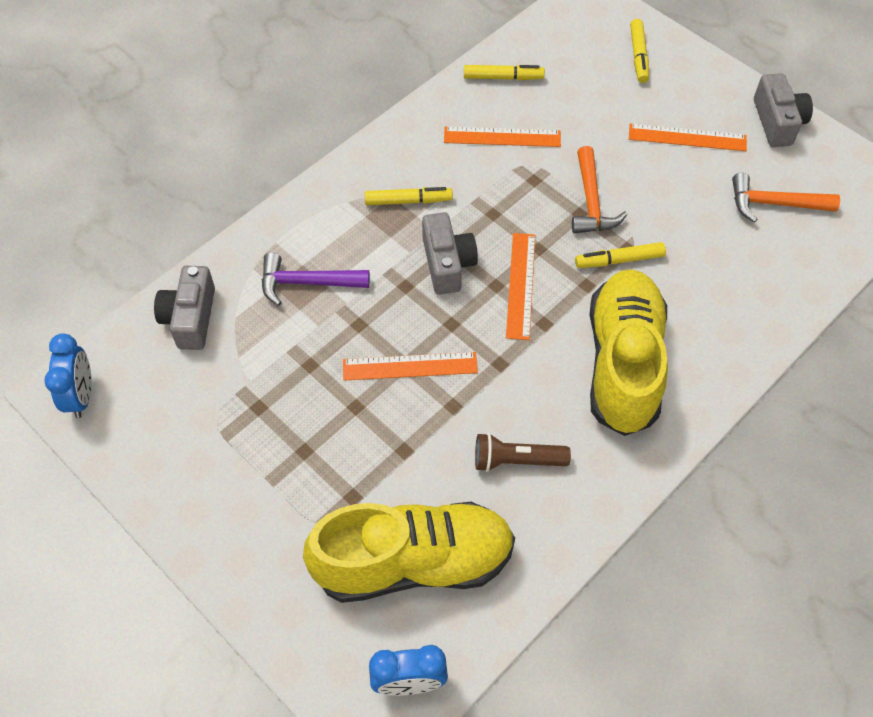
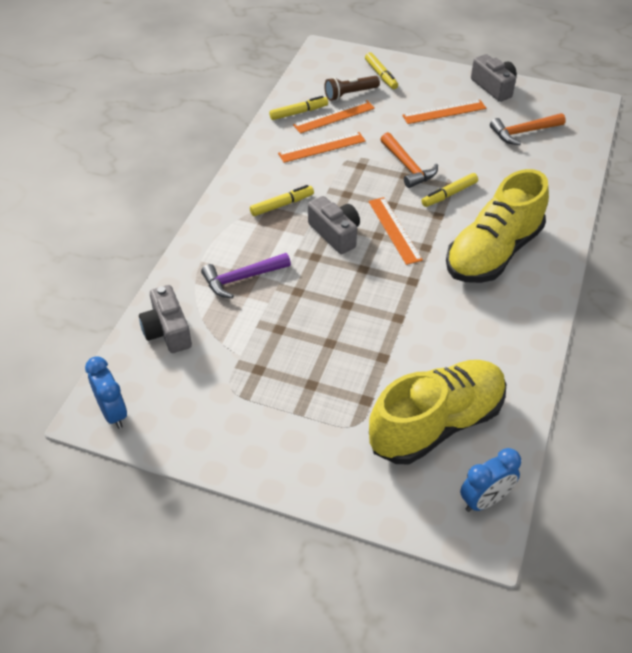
camera: 25 degrees left, 10 degrees down
(410, 366) = (351, 304): orange ruler -> orange ruler (334, 117)
(517, 460) = (463, 335): brown flashlight -> brown flashlight (350, 94)
(623, 363) = (493, 253): yellow shoe -> yellow shoe turned 120 degrees counterclockwise

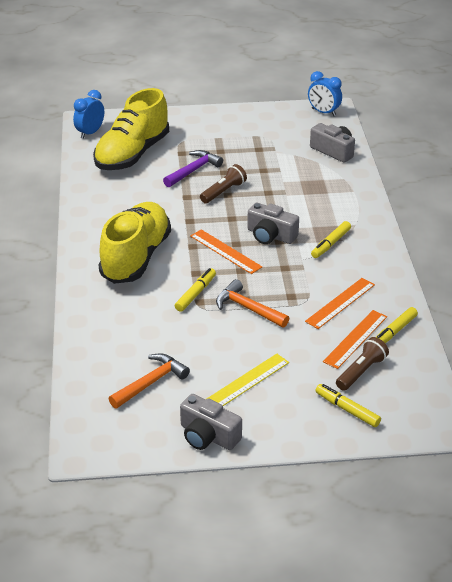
camera: 155 degrees right, 10 degrees down
(241, 278) = (314, 189): purple hammer -> purple hammer (193, 170)
(349, 310) = (223, 192): none -> brown flashlight
(444, 112) = (247, 381): orange ruler -> yellow ruler

